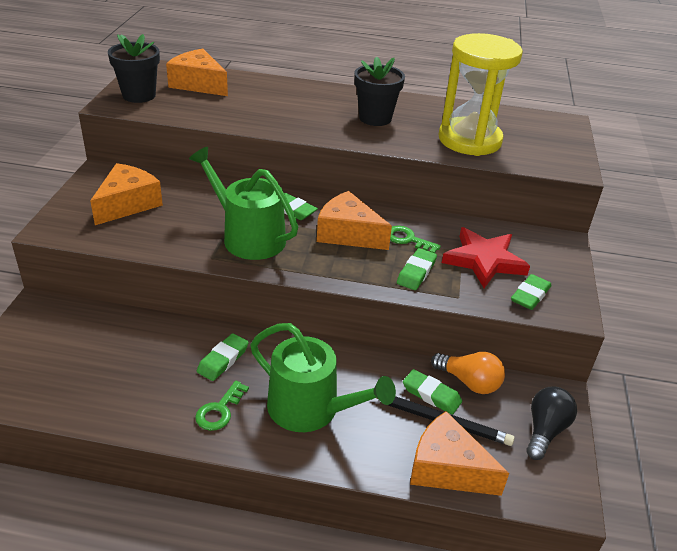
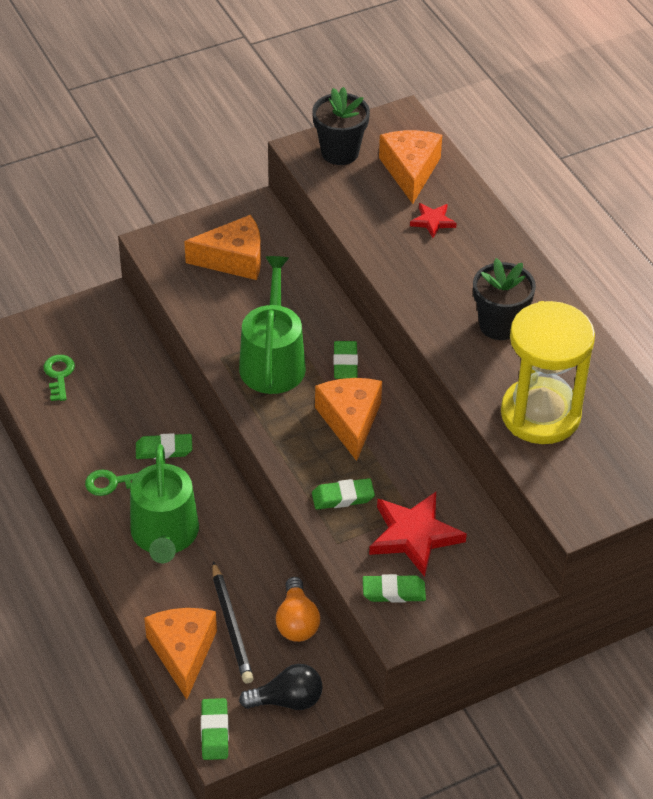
camera: 55 degrees right, 10 degrees up
(254, 97) = (432, 221): none -> red star
(407, 239) = (388, 466): green key -> green key (59, 375)
(431, 395) = (255, 603): green eraser -> green eraser (214, 731)

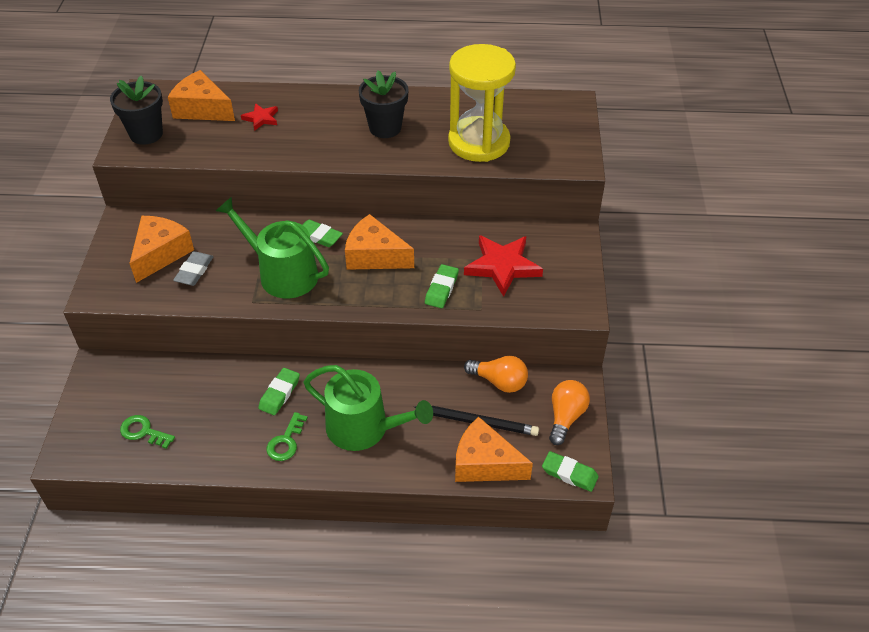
camera: 60 degrees left, 0 degrees up
(229, 295) = (194, 271): none -> grey eraser
(287, 700) = (565, 417): black light bulb -> orange light bulb
(393, 592) = (545, 297): green eraser -> none

